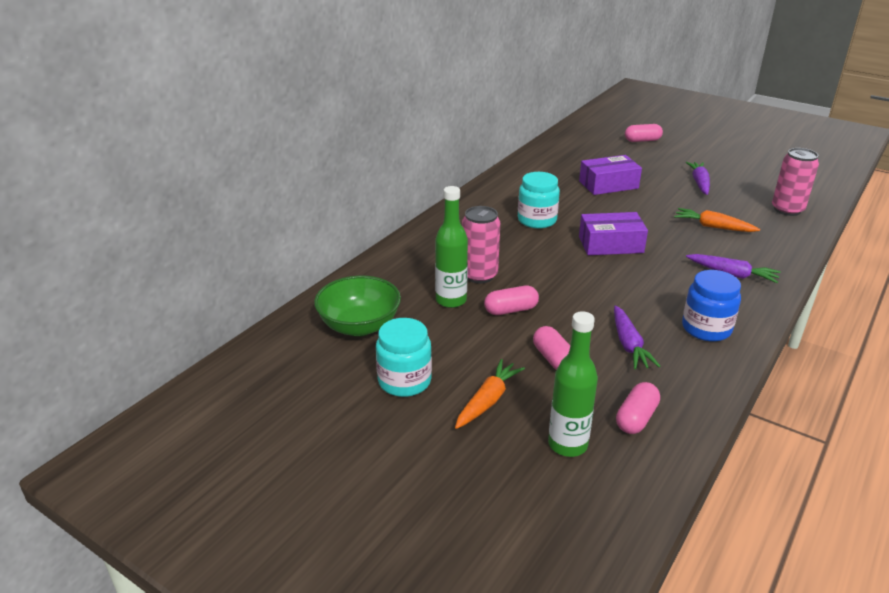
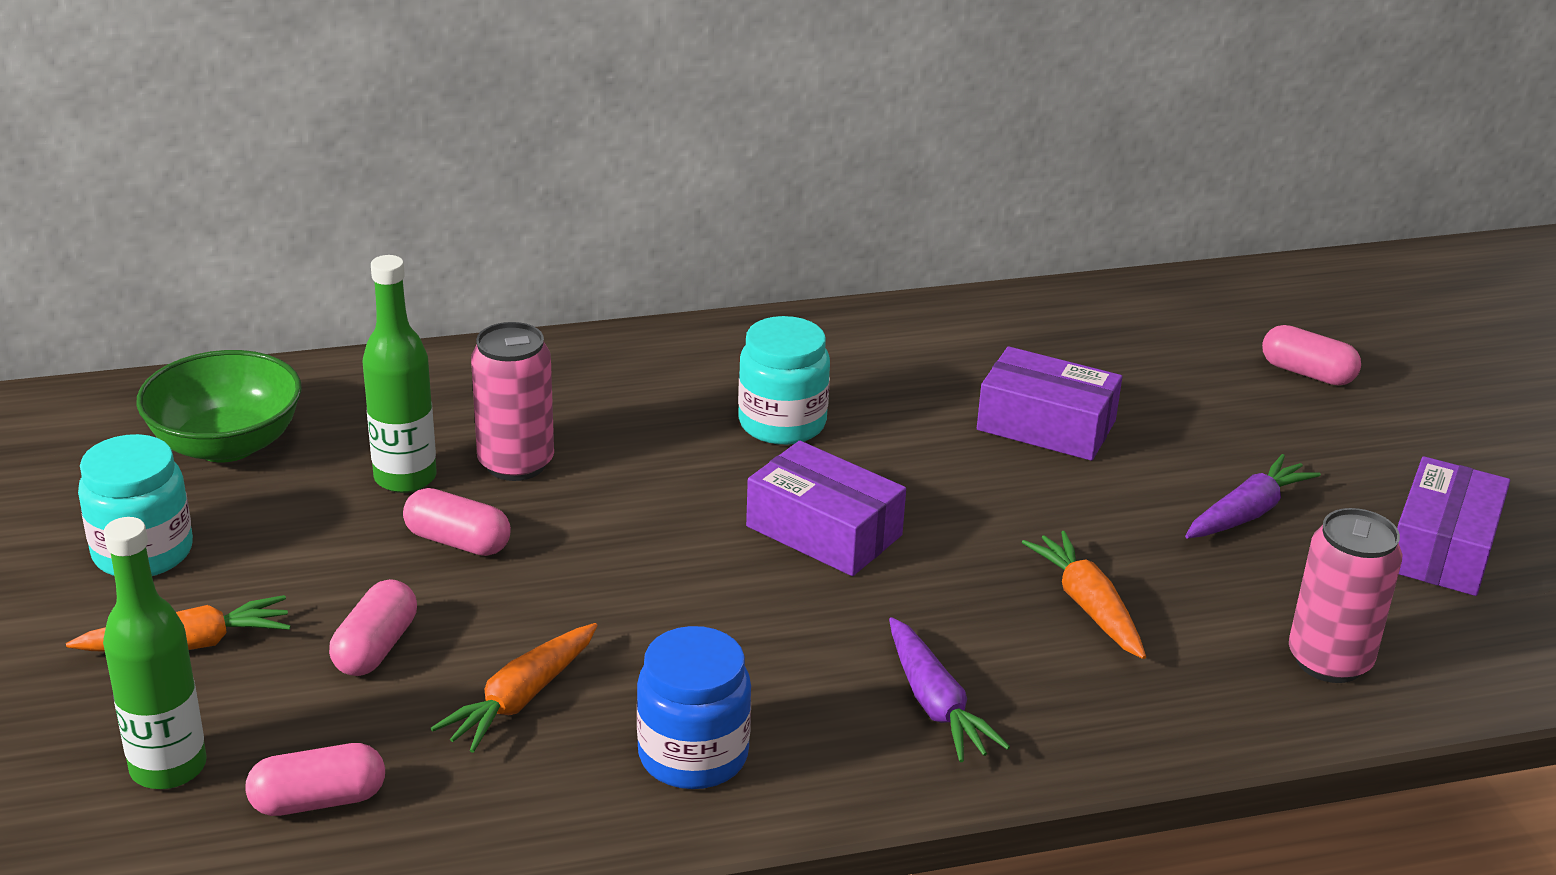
camera: 40 degrees right, 0 degrees up
(629, 345) = (521, 698): purple carrot -> orange carrot
(754, 169) = (1442, 548): none -> purple box

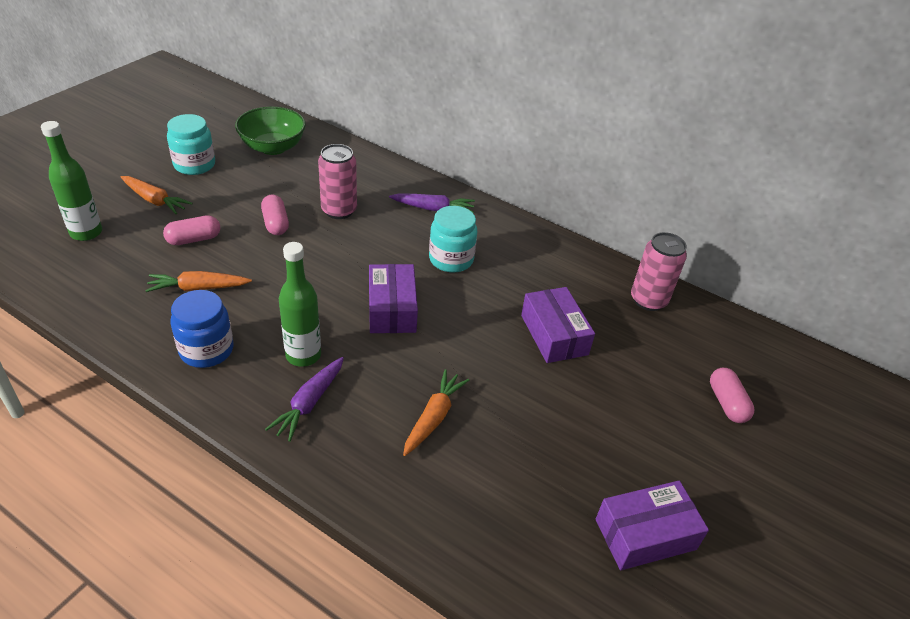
camera: 45 degrees right, 10 degrees up
(318, 801) = (97, 273): pink capsule -> none
(405, 478) = (299, 192): green bottle -> green bottle (303, 355)
(1247, 513) = (576, 438): purple carrot -> purple carrot (433, 208)
(1329, 660) = (491, 531): pink can -> pink can (648, 300)

